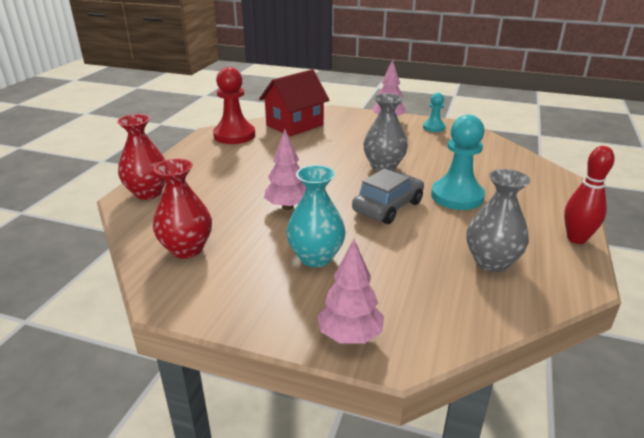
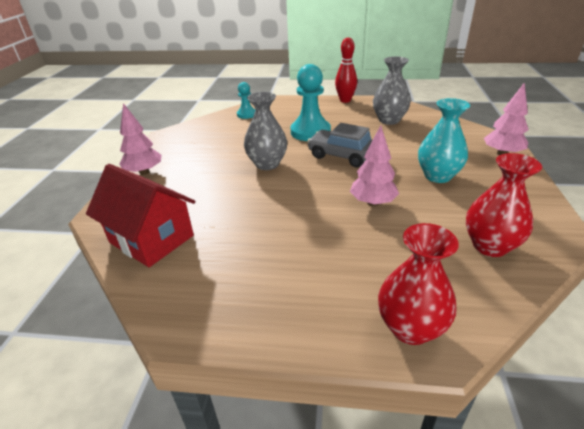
camera: 100 degrees left, 5 degrees up
(234, 135) = (190, 293): red pawn -> none
(433, 127) = (169, 147): turquoise pawn -> turquoise pawn (246, 114)

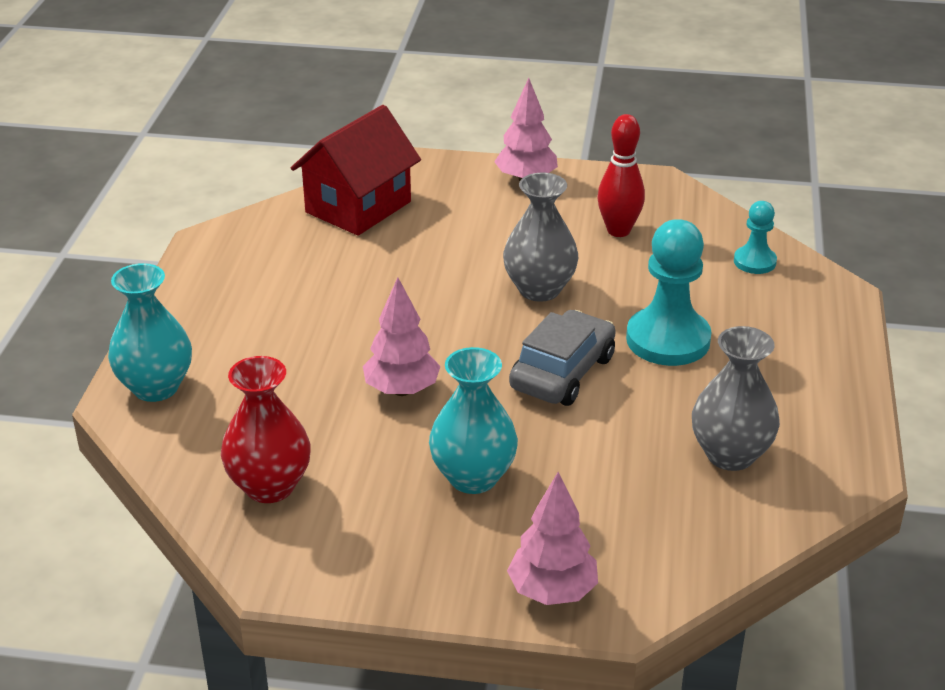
camera: 90 degrees right, 0 degrees up
(345, 100) = (850, 400): red bowling pin -> red bowling pin (618, 231)
(410, 328) = (156, 387): red vase -> turquoise vase

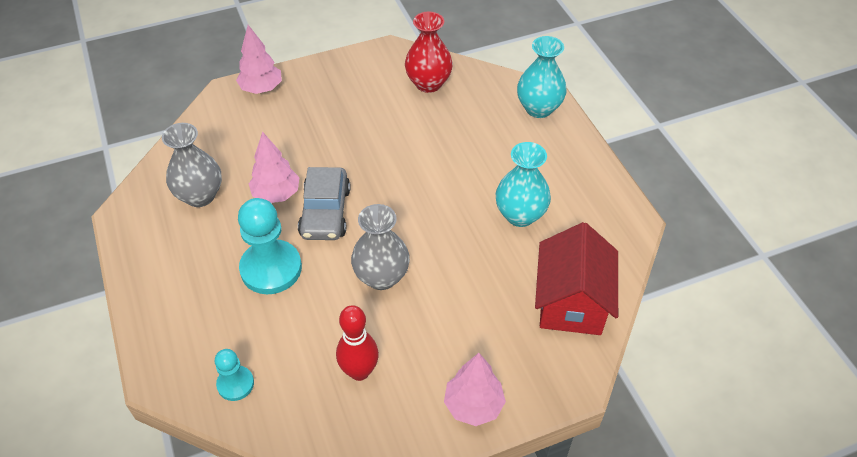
camera: 150 degrees right, 15 degrees up
(401, 390) = (409, 161): pink tree -> pink tree (276, 194)
(473, 477) = (334, 127): turquoise vase -> turquoise vase (520, 215)

